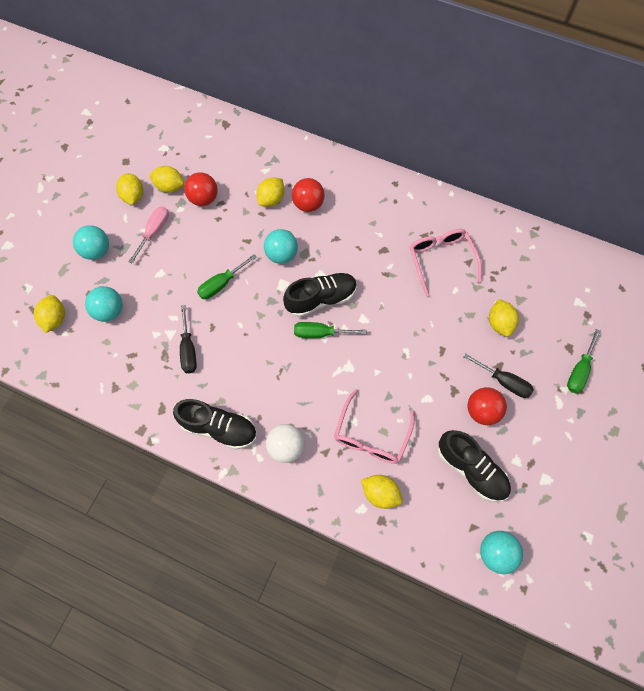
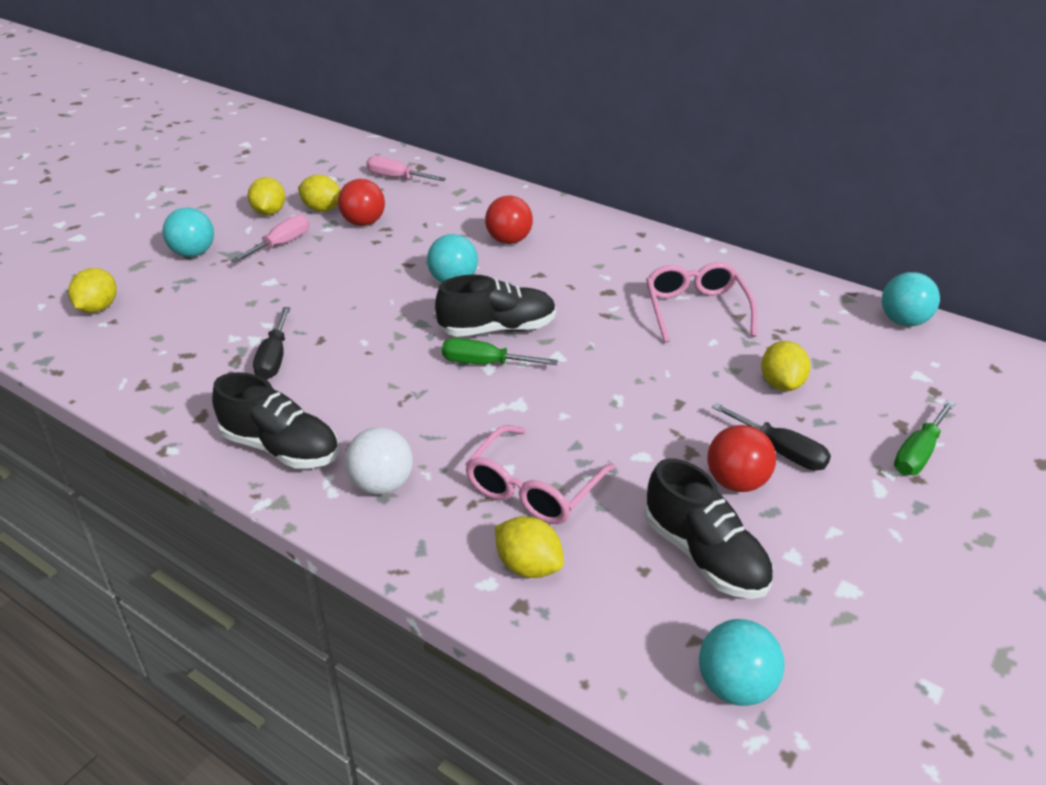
camera: 10 degrees right, 30 degrees down
(109, 311) = (179, 309): turquoise ball -> turquoise ball (903, 321)
(212, 141) = (397, 178): none -> pink screwdriver
(222, 284) = (354, 300): green screwdriver -> none
(271, 199) = (458, 232): yellow lemon -> none

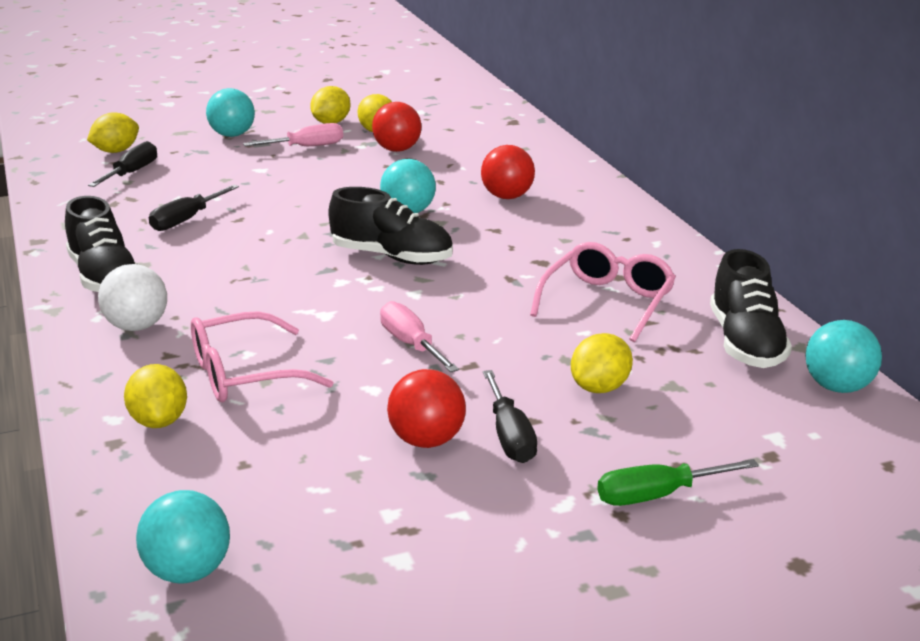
camera: 35 degrees right, 10 degrees down
(149, 327) = (131, 173): none -> black screwdriver
(397, 178) = (478, 125): pink screwdriver -> pink screwdriver (411, 345)
(485, 363) = (342, 277): green screwdriver -> none
(704, 555) = (310, 477): black shoe -> black shoe (745, 343)

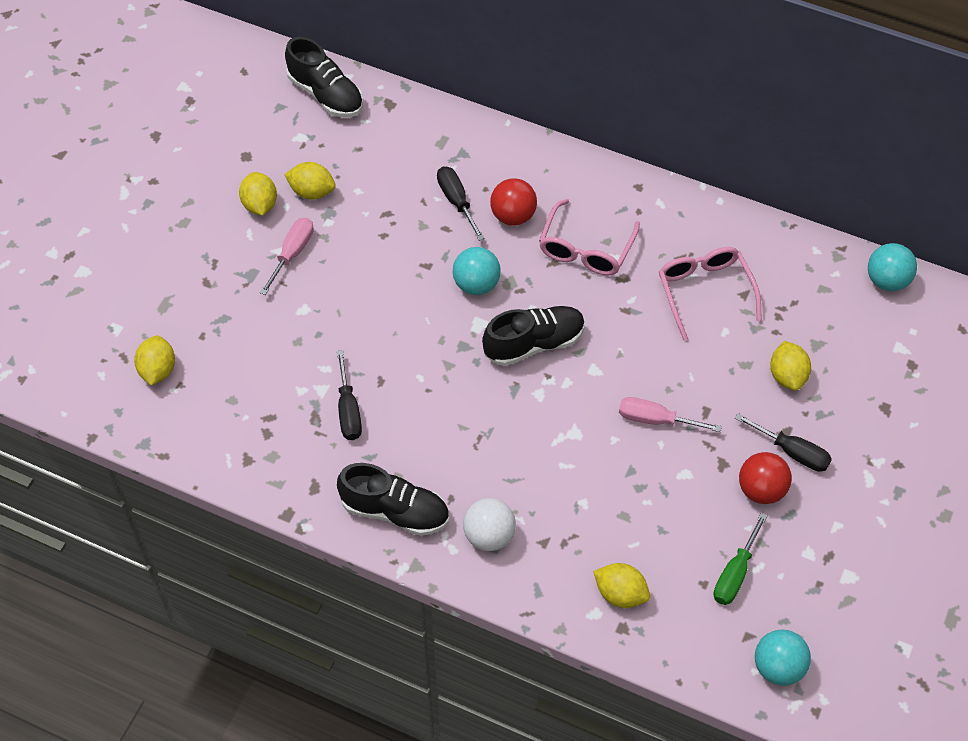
camera: 45 degrees left, 30 degrees up
(131, 173) = (218, 388): black screwdriver -> black screwdriver (457, 201)
(232, 135) = (211, 279): turquoise ball -> none
(244, 374) = (607, 521): pink glasses -> pink glasses (586, 249)
(397, 150) = (362, 208): red ball -> none
(658, 495) = (898, 437): green screwdriver -> green screwdriver (735, 573)
(745, 343) = (810, 275): black shoe -> black shoe (326, 94)

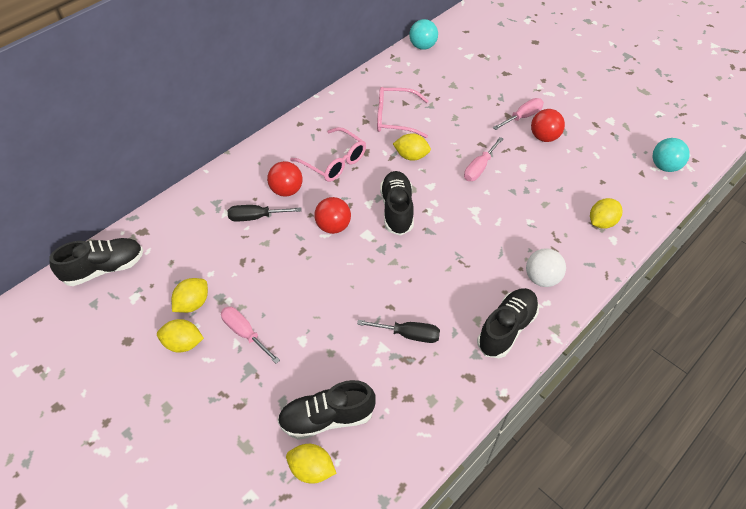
camera: 70 degrees left, 5 degrees down
(218, 364) = (327, 418): none -> black shoe
(476, 284) = (333, 226): turquoise ball -> red ball
(735, 573) = (598, 165): green screwdriver -> none
(787, 376) = (470, 103): yellow lemon -> yellow lemon (411, 156)
(792, 452) = (522, 117): black screwdriver -> pink screwdriver

